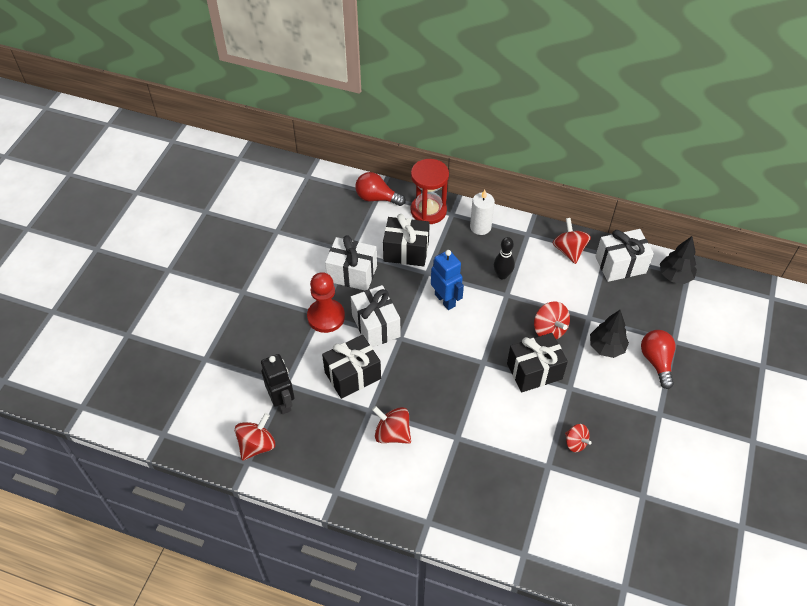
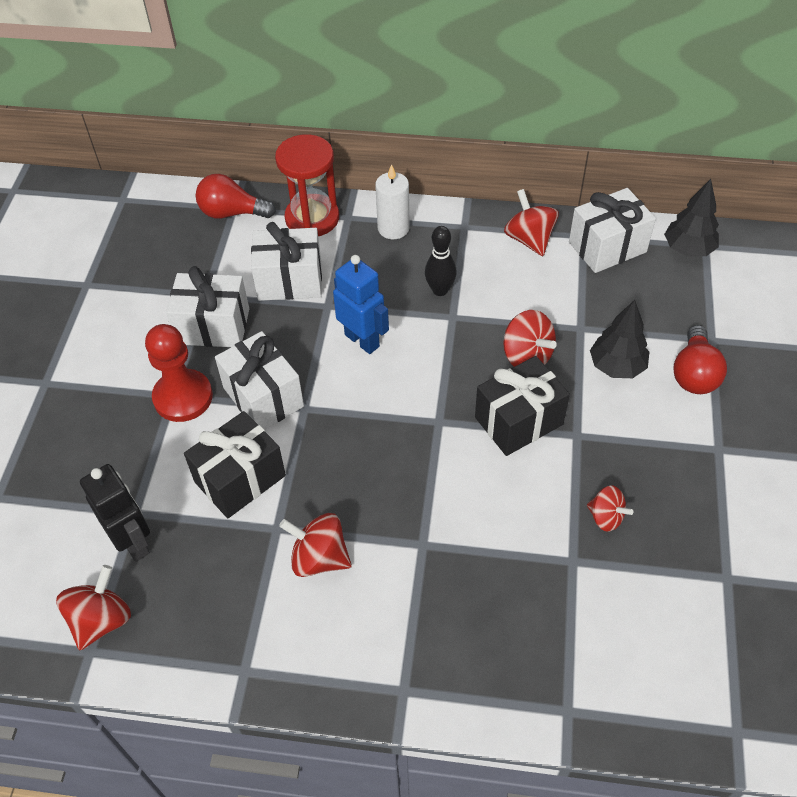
camera: 10 degrees left, 0 degrees up
(406, 251) = (290, 280): black gift -> white gift
(656, 361) = (694, 374): red light bulb -> red light bulb turned 150 degrees counterclockwise

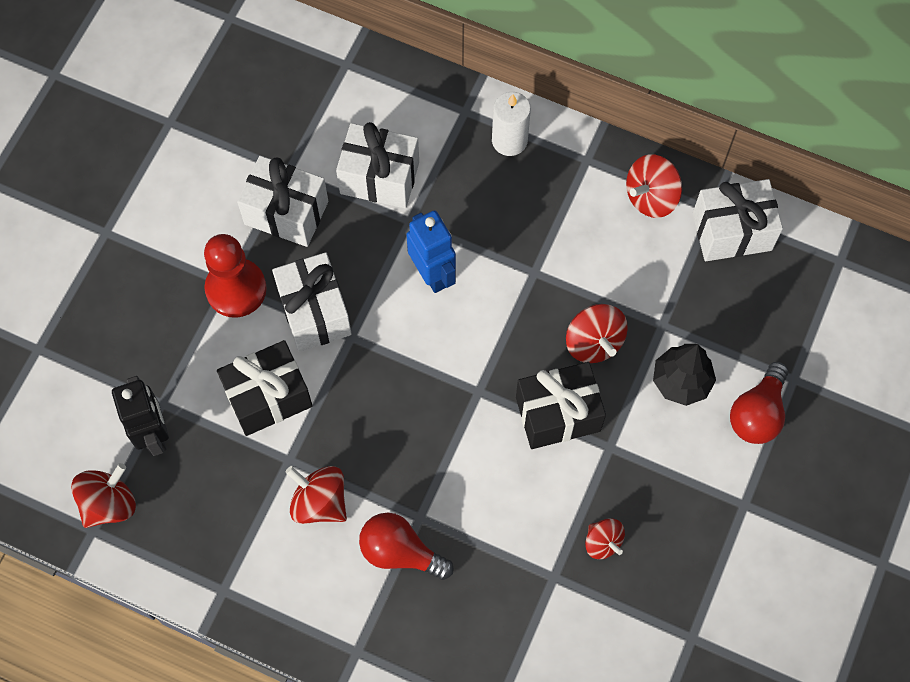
camera: 15 degrees right, 15 degrees up
(232, 213) = (342, 70): red light bulb -> red light bulb (400, 552)
(312, 218) = (426, 102): red hourglass -> none
(440, 290) = (532, 235): black bowling pin -> none
(529, 239) = (651, 197): red spinning top -> red spinning top turned 120 degrees counterclockwise
(688, 249) = (819, 260): black tree -> none

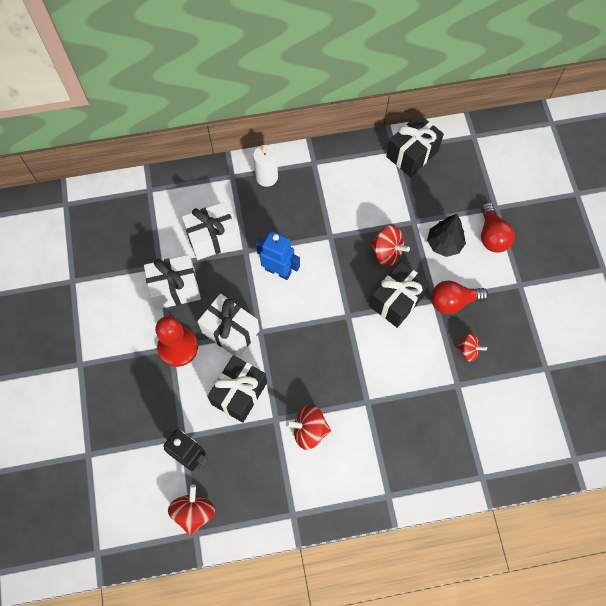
camera: 35 degrees left, 0 degrees up
(400, 552) = (371, 427): red light bulb -> red light bulb (453, 301)
(651, 197) = (360, 161): red spinning top -> none
(732, 231) = (412, 154): white gift -> black gift

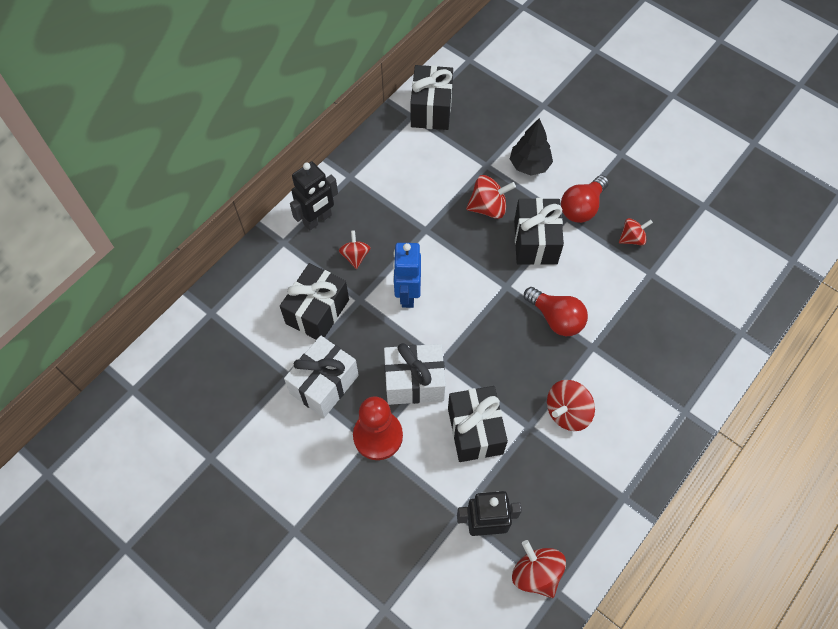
camera: 40 degrees left, 5 degrees down
(212, 238) = (317, 311): white gift -> black gift
(266, 177) = (317, 219): white candle -> black robot
(268, 219) = (355, 256): none -> red spinning top
(278, 271) = (407, 294): blue robot -> blue robot turned 75 degrees counterclockwise
(492, 235) = (561, 130): red light bulb -> red light bulb (556, 318)

